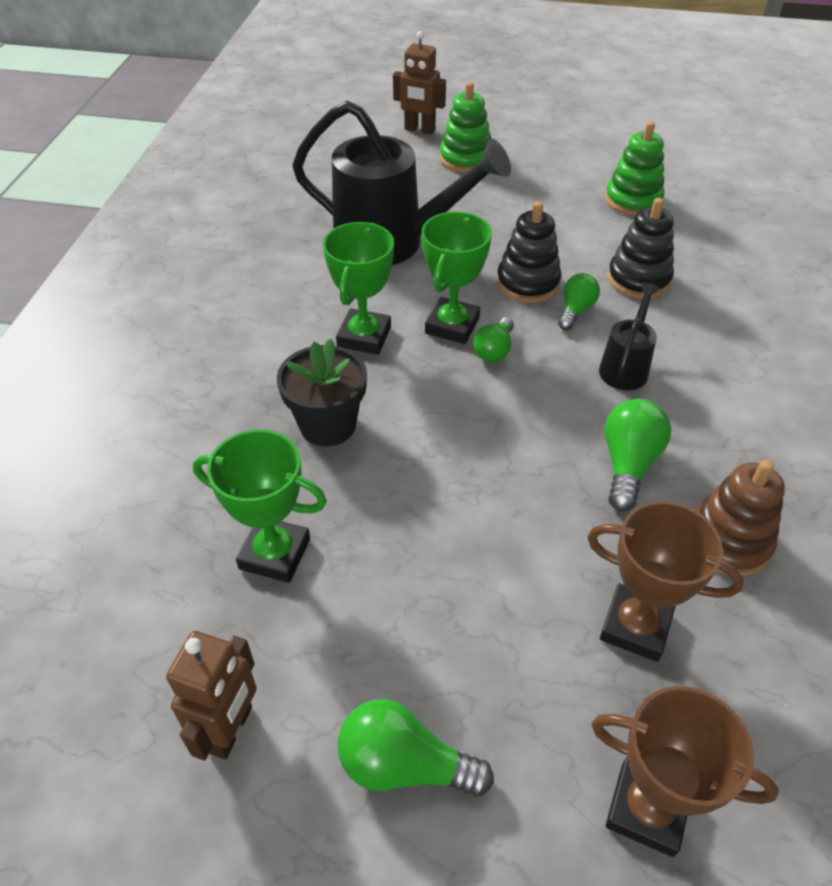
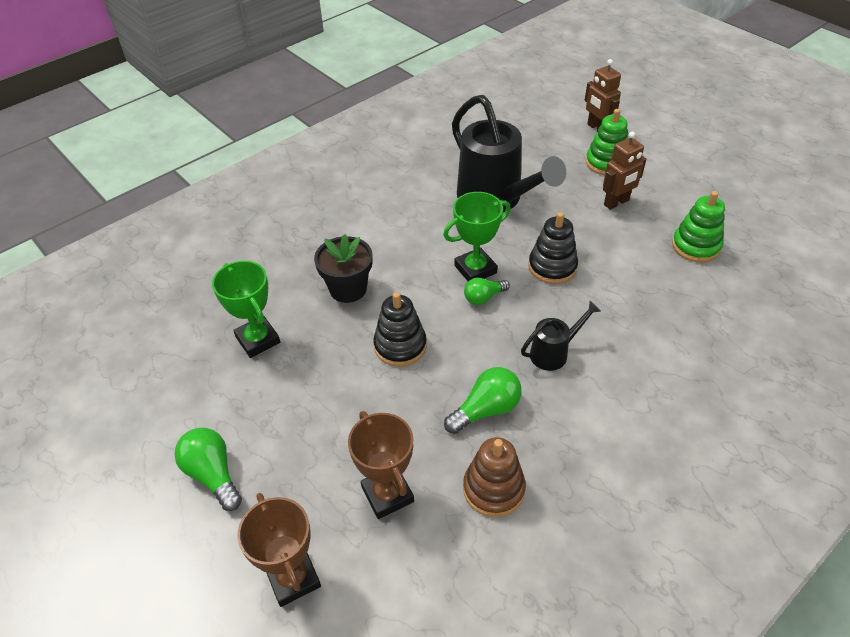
camera: 40 degrees right, 0 degrees up
(231, 729) = (163, 407): brown robot -> brown robot (616, 203)
(364, 337) = (418, 249): green trophy -> none
(575, 311) = (563, 300): green light bulb -> none
(638, 279) = (632, 302): black stacking toy -> black stacking toy (400, 346)

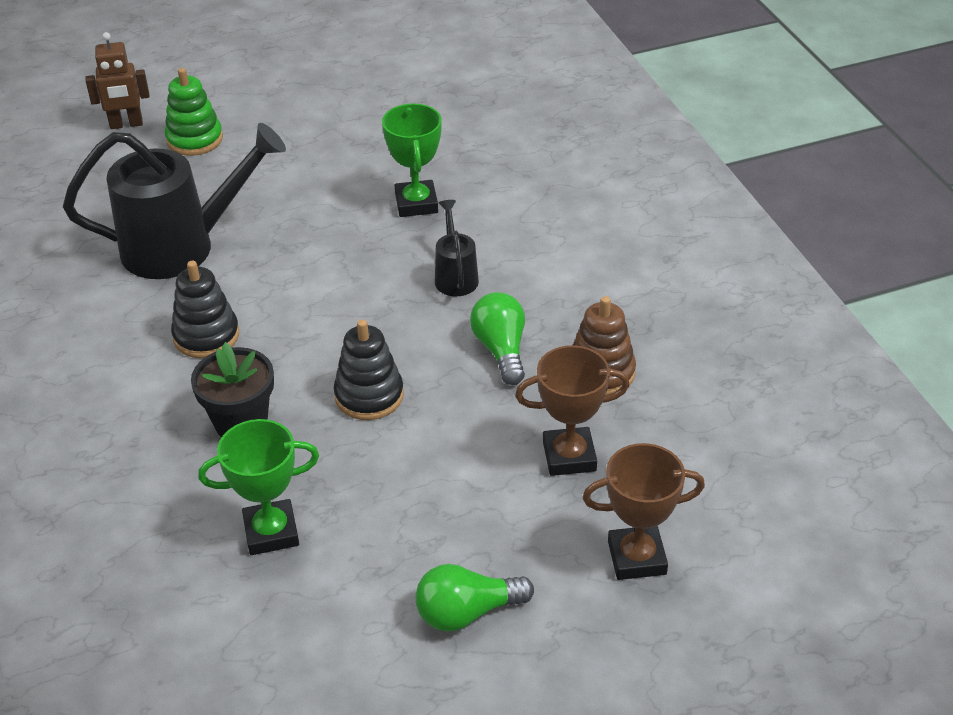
camera: 70 degrees left, 5 degrees down
(475, 269) = (290, 299): green trophy -> green trophy (416, 203)
(483, 297) = (340, 305): green light bulb -> none
(552, 267) = (331, 237): black stacking toy -> black stacking toy (206, 336)
(616, 203) = (268, 156): brown robot -> none
(695, 246) = (376, 127): green stacking toy -> none

